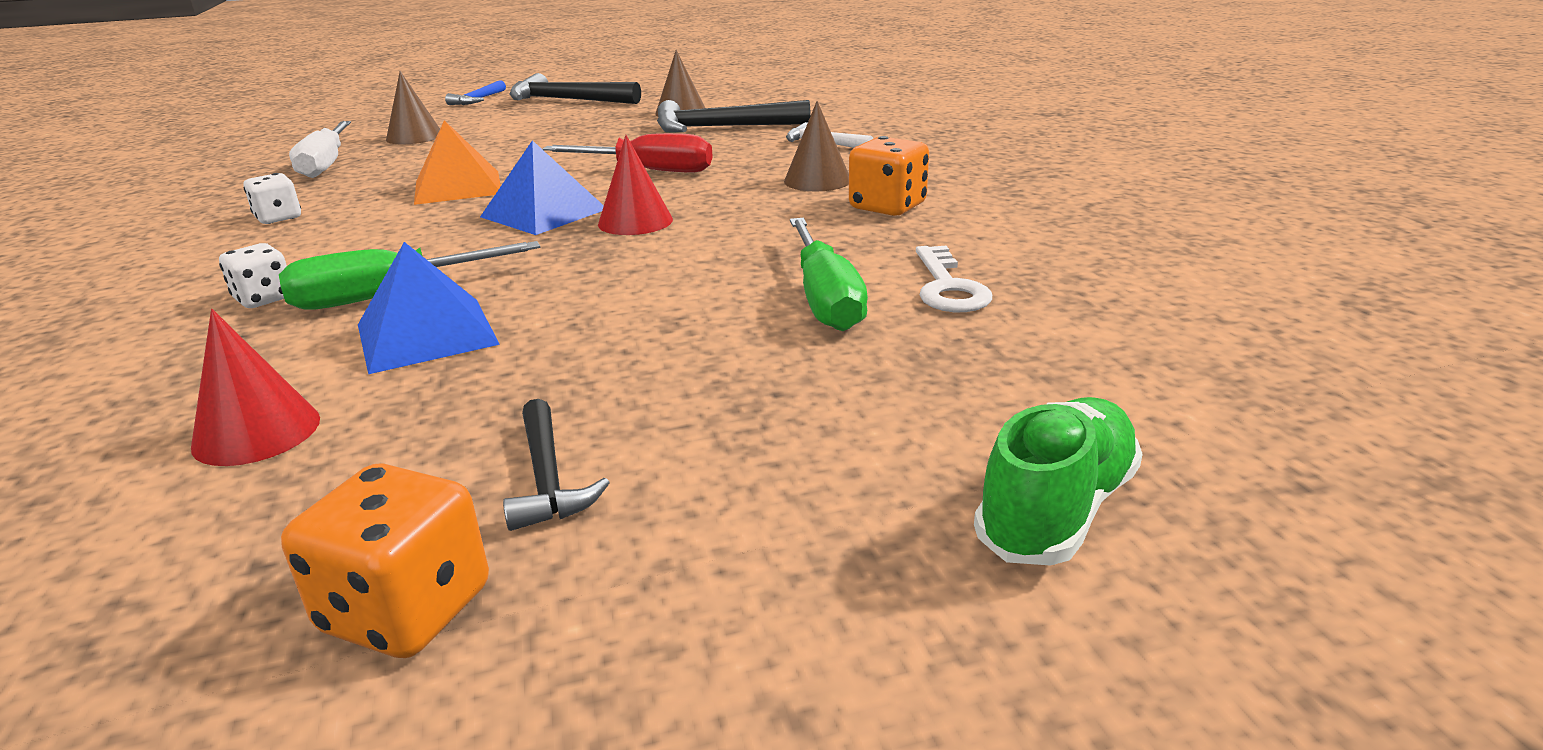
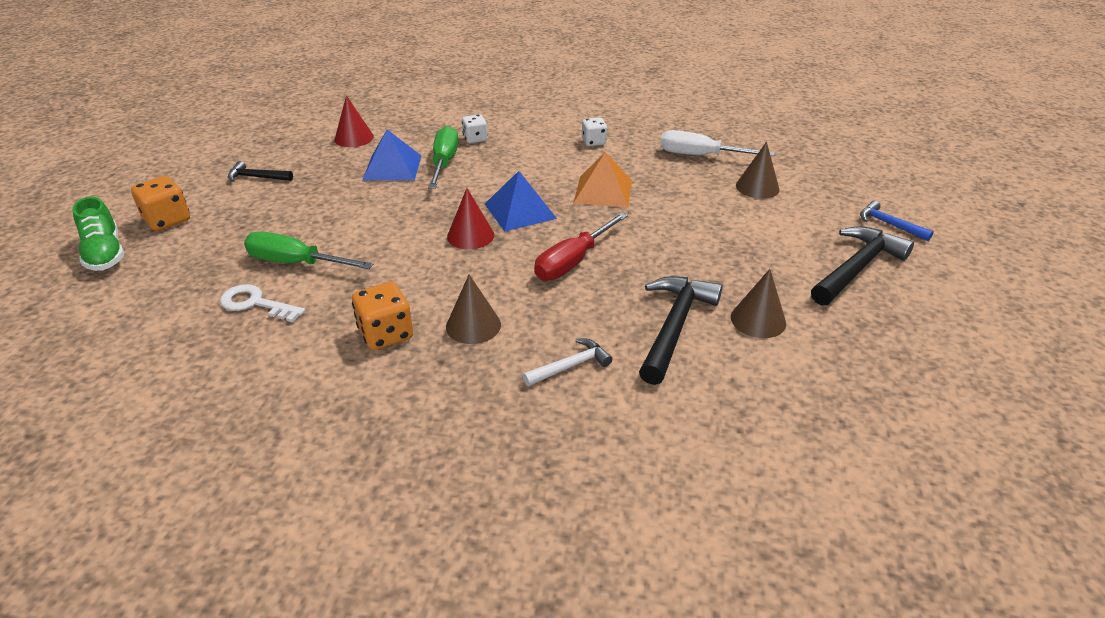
camera: 115 degrees right, 10 degrees up
(406, 610) = (231, 154): orange dice -> orange dice (167, 220)

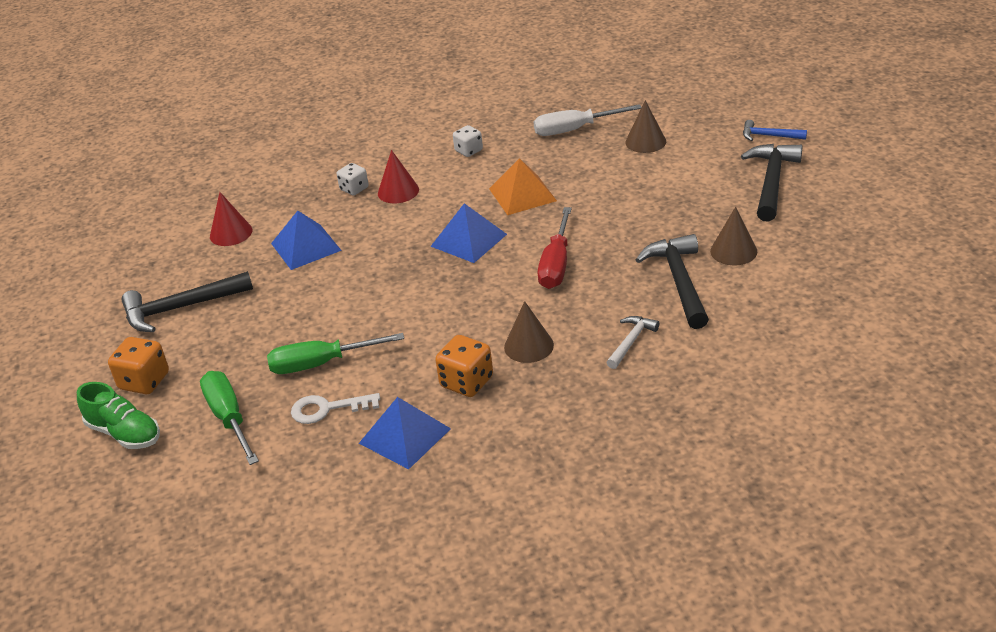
camera: 25 degrees left, 0 degrees up
(256, 177) = (180, 308): black hammer -> black hammer, size x1.81
(283, 358) = (404, 435): none -> blue pyramid
(444, 162) = (350, 223): green screwdriver -> green screwdriver (229, 418)
(470, 235) = (449, 278): red cone -> red cone (398, 191)

